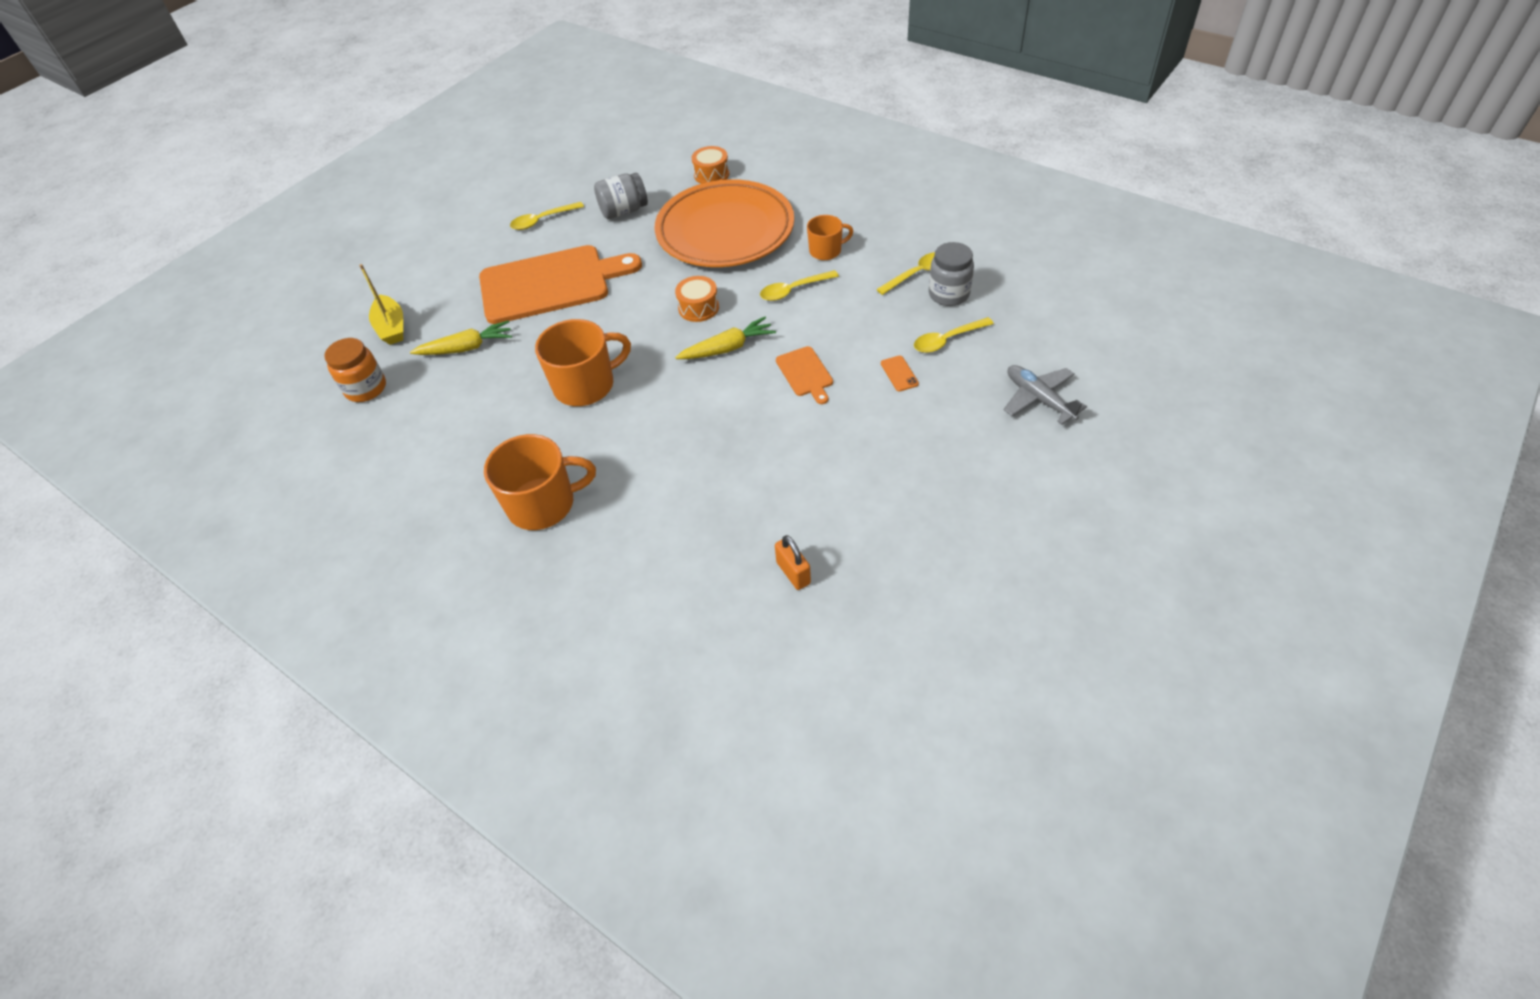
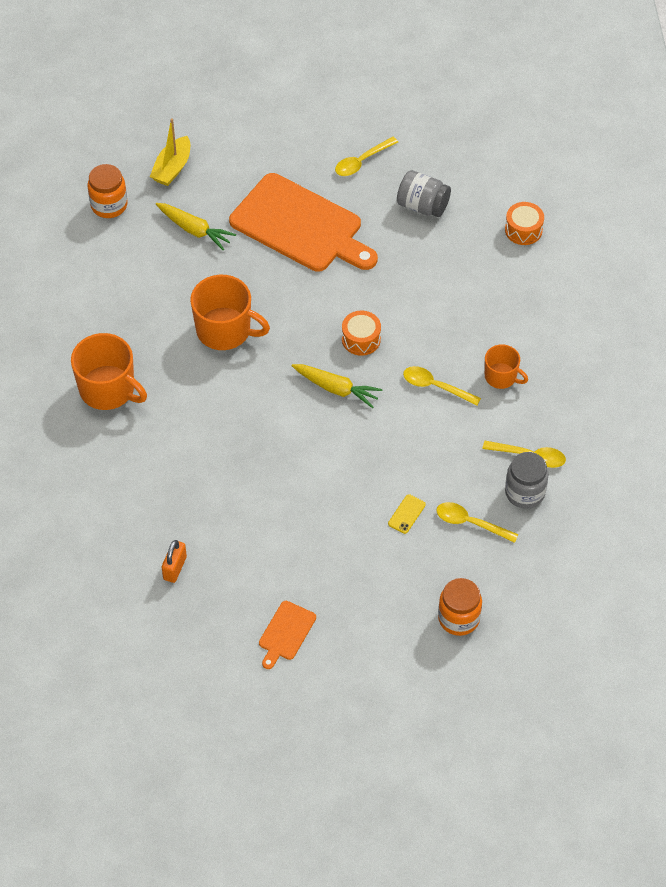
camera: 45 degrees right, 5 degrees up
(542, 220) = (362, 161): yellow spoon -> yellow spoon turned 60 degrees counterclockwise
(725, 231) = (462, 292): orange plate -> none
(805, 373) = (354, 455): orange cutting board -> orange cutting board (286, 633)
(899, 373) = (406, 514): orange phone -> yellow phone
(1038, 399) = (458, 618): grey plane -> orange jar

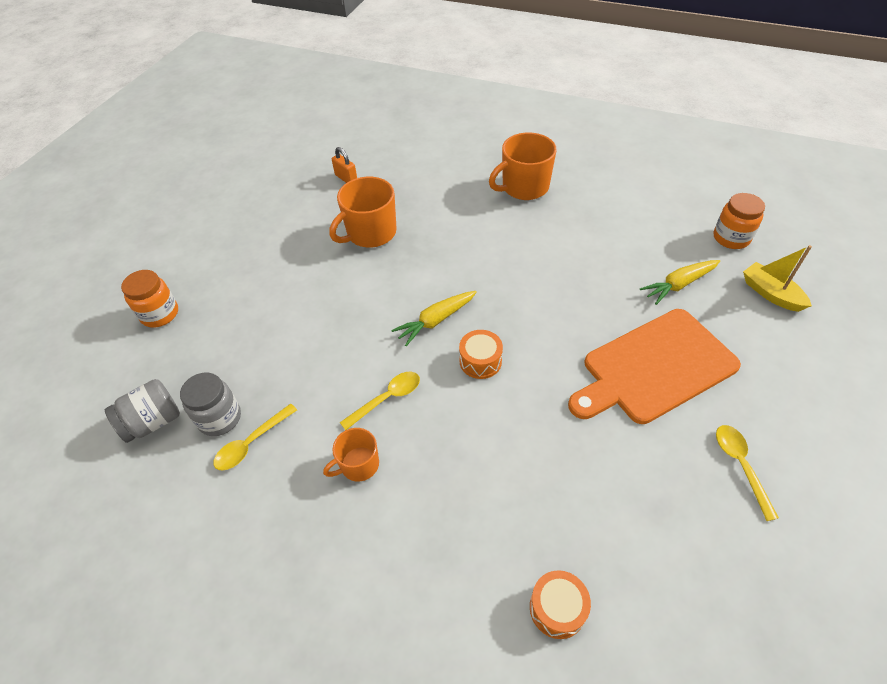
camera: 120 degrees right, 5 degrees down
(225, 330) = (546, 268): orange mug -> orange mug (370, 233)
(286, 633) = (247, 215): orange cutting board -> none
(406, 514) = (276, 319): yellow phone -> none
(422, 206) = (644, 501): grey jar -> grey jar (153, 422)
(470, 523) = (229, 360): yellow spoon -> none

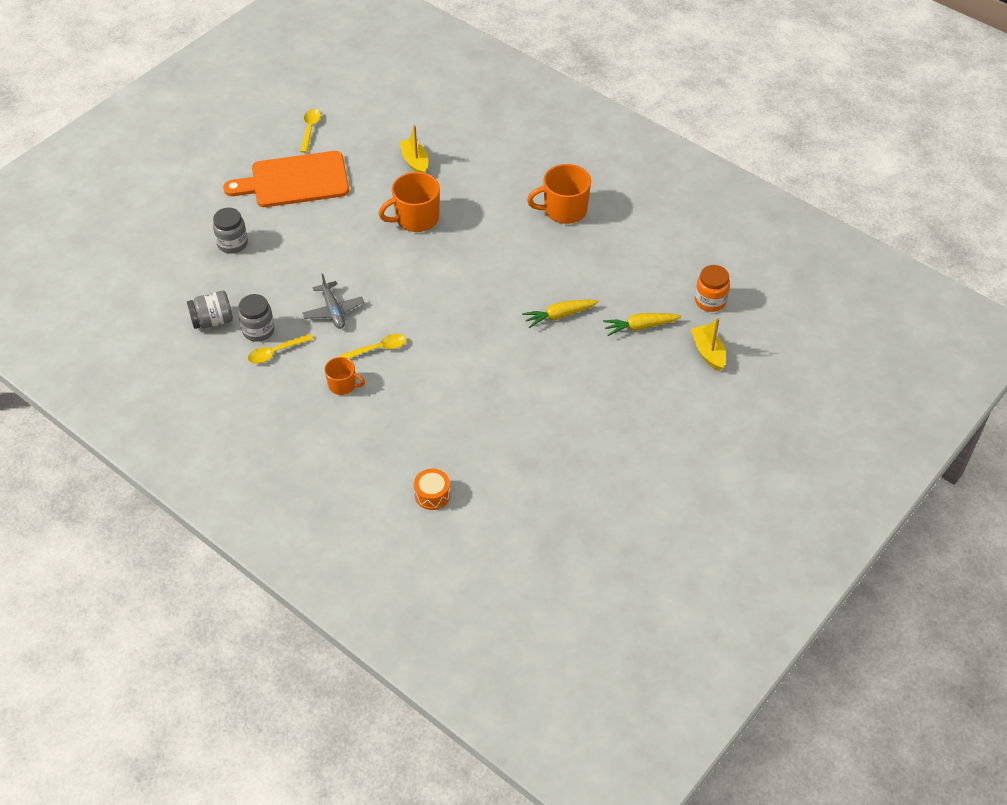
camera: 15 degrees right, 0 degrees up
(160, 314) = (232, 243): orange jar -> grey jar
(311, 364) = (333, 311): none -> grey plane
(346, 178) = (415, 162): orange padlock -> yellow boat
(359, 465) = (343, 385): orange mug -> orange mug turned 150 degrees counterclockwise
(436, 321) = (437, 304): yellow carrot -> yellow carrot (559, 316)
(480, 361) = (456, 341): orange drum -> none
(654, 368) = (581, 380): orange cutting board -> orange cutting board (295, 181)
(740, 465) = (598, 455): yellow spoon -> yellow spoon (310, 129)

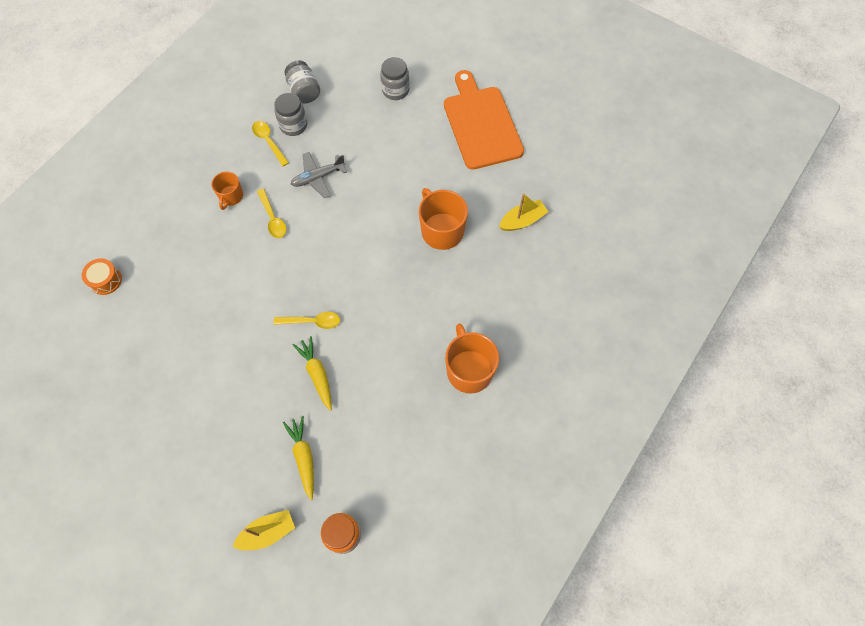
camera: 85 degrees right, 15 degrees up
(310, 129) = (554, 126): yellow spoon -> yellow spoon (312, 321)

